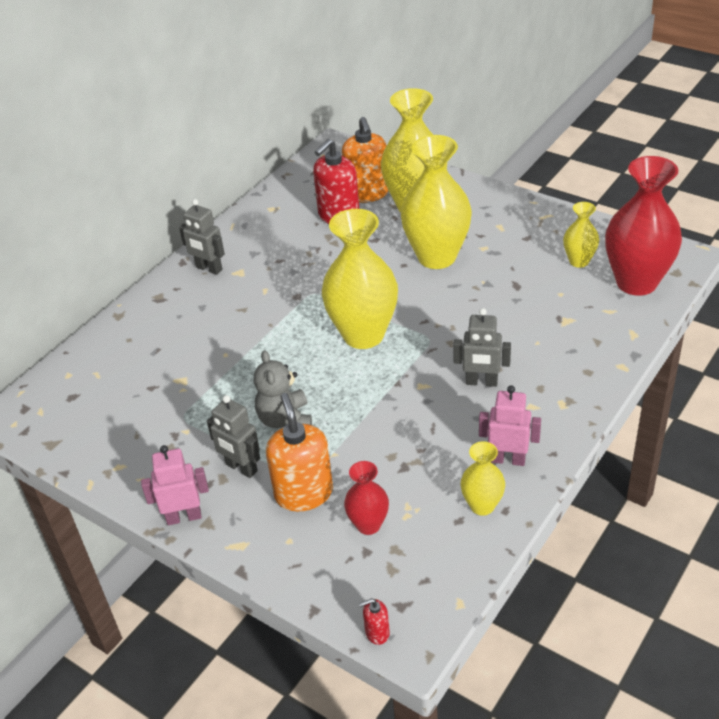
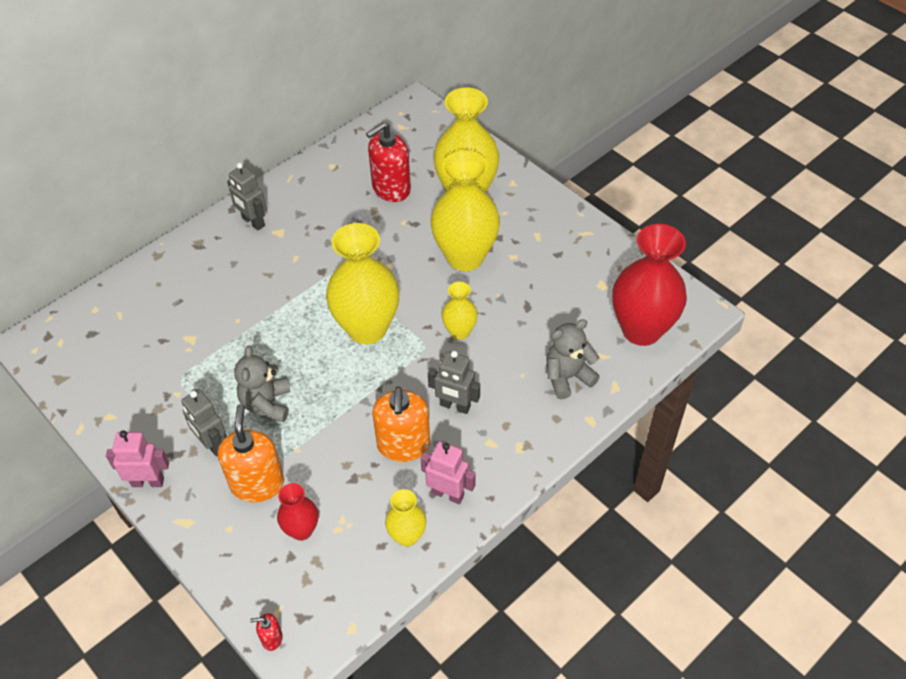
camera: 10 degrees right, 10 degrees up
(367, 193) = (427, 168): orange soap dispenser -> orange soap dispenser (403, 445)
(579, 261) = (596, 293): yellow vase -> yellow vase (459, 331)
(583, 335) = (567, 377): none -> grey teddy bear

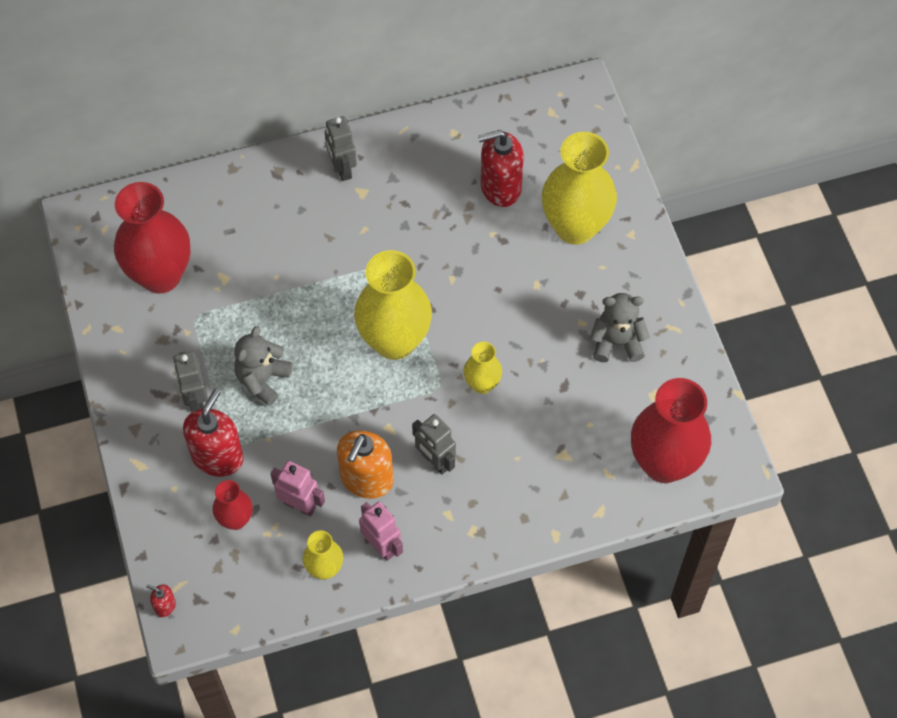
camera: 25 degrees right, 10 degrees up
(130, 358) = (160, 275): none -> red vase
(148, 482) = (124, 410): pink robot -> pink robot (300, 505)
(257, 484) = (217, 456): orange soap dispenser -> red soap dispenser
(465, 257) = (533, 302): yellow vase -> none
(567, 377) = (560, 480): grey teddy bear -> grey teddy bear (617, 342)

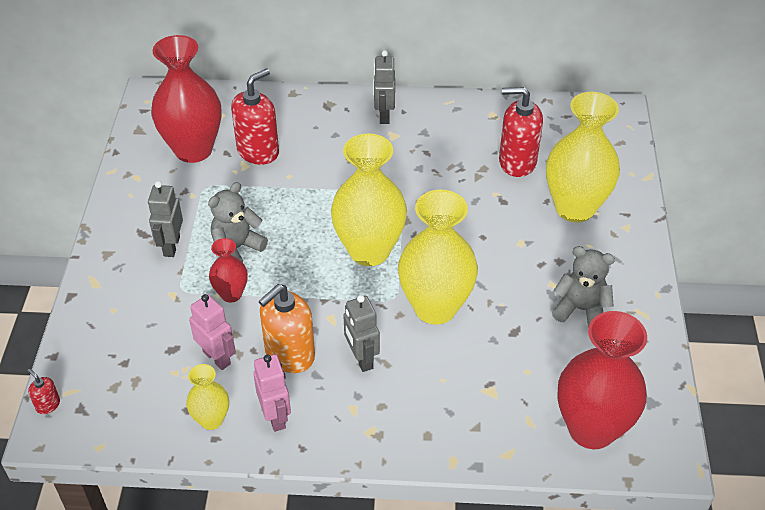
camera: 20 degrees right, 15 degrees down
(217, 456) = (165, 296): red soap dispenser -> red soap dispenser (258, 151)
(235, 519) = (152, 352): red vase -> red vase (231, 294)
(482, 384) = (435, 307): yellow vase -> yellow vase, size x2.01

